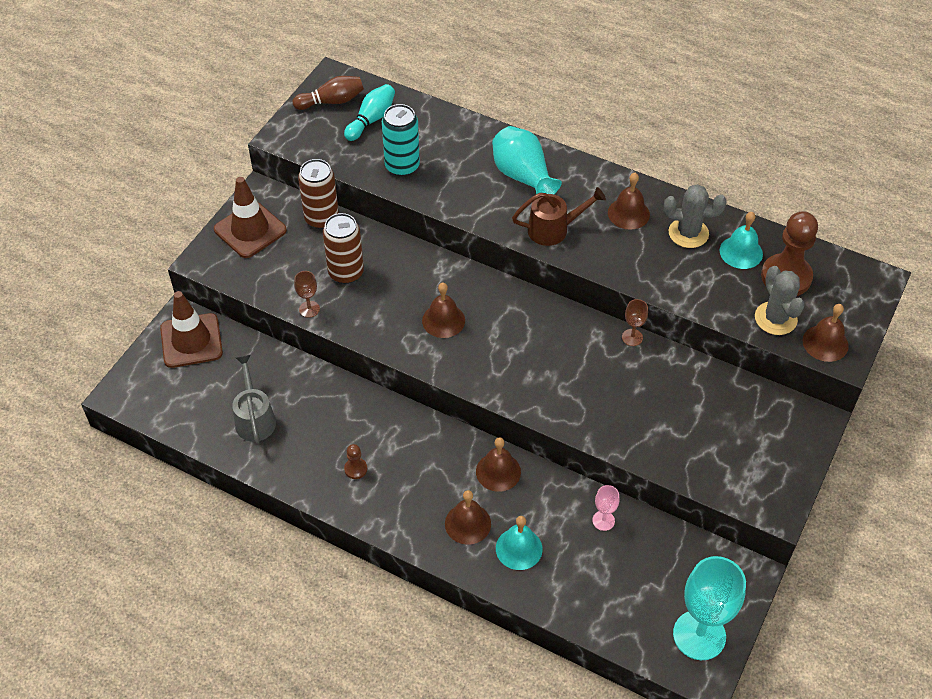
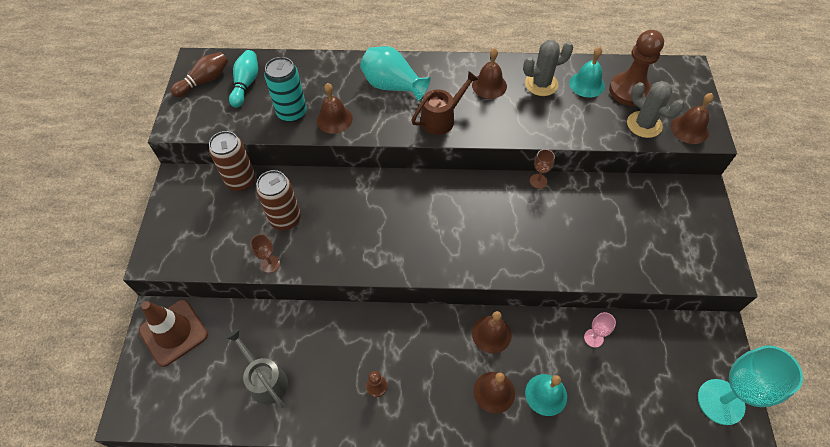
camera: 25 degrees left, 5 degrees up
(250, 230) = (183, 215): brown traffic cone -> none
(443, 320) = (388, 227): brown bell -> brown bell (334, 119)

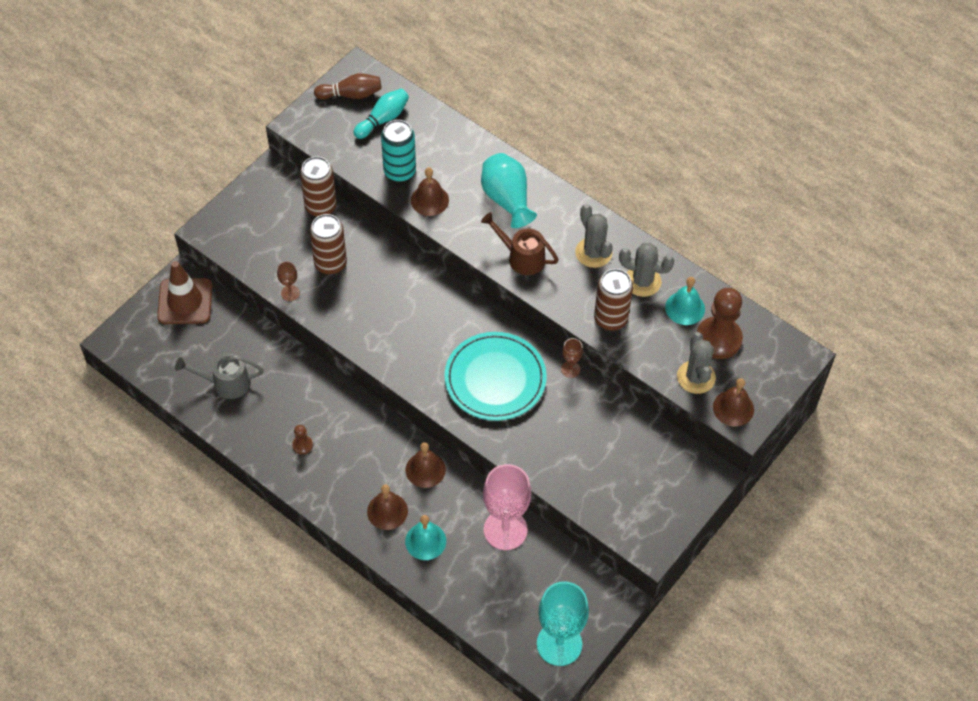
camera: 35 degrees right, 0 degrees up
(265, 380) = (225, 383): grey watering can -> grey watering can turned 90 degrees counterclockwise
(442, 118) = (521, 257): brown watering can -> brown watering can turned 150 degrees counterclockwise
(489, 85) = (593, 253): brown bell -> grey cactus
(493, 224) = (495, 379): none -> turquoise plate
(547, 122) = (610, 319): none -> brown can
(593, 338) = (505, 530): pink goblet -> pink goblet, size x2.22

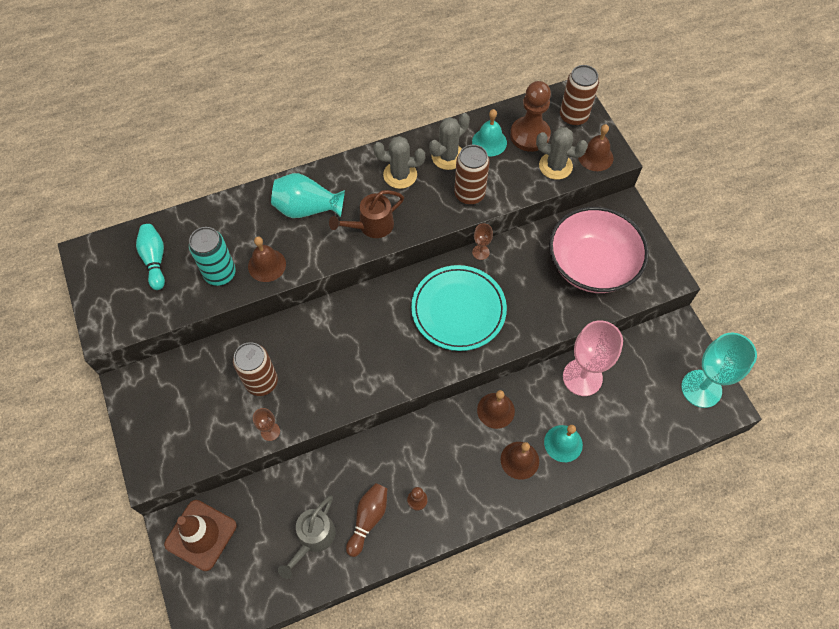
camera: 60 degrees left, 5 degrees up
(320, 206) = (196, 361): brown can -> brown can (573, 117)
(351, 95) = (108, 272): brown bowling pin -> brown bowling pin (368, 519)
(620, 472) = (591, 265): none -> pink bowl

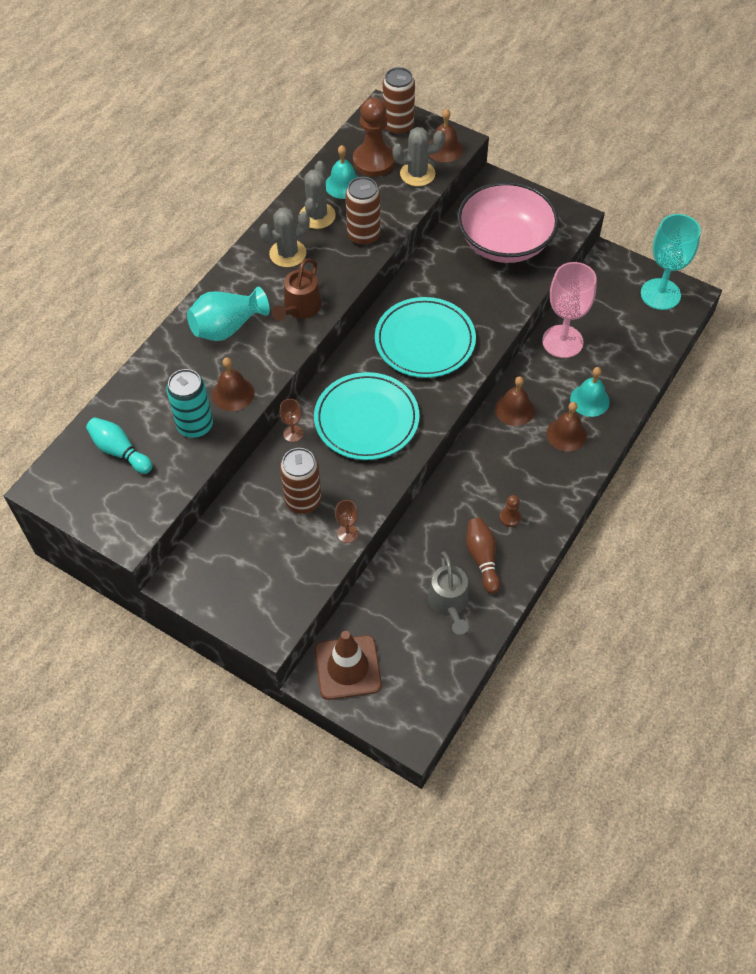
camera: 35 degrees left, 5 degrees down
(361, 347) = (366, 419): none -> turquoise plate
(480, 252) = (403, 285): brown goblet -> brown goblet (293, 433)

